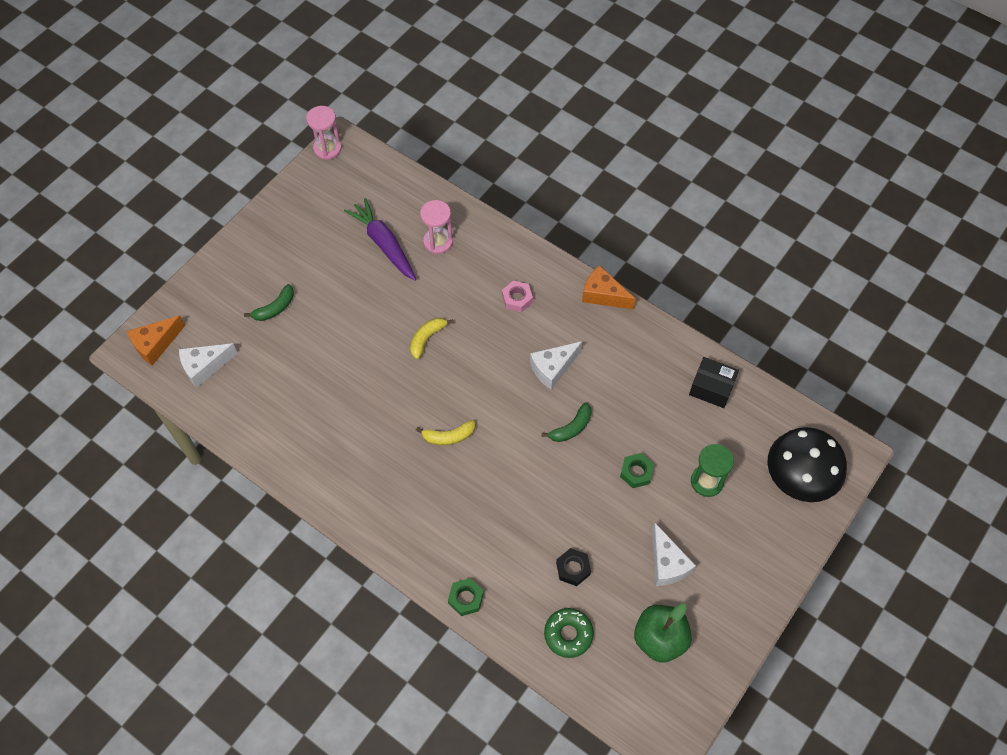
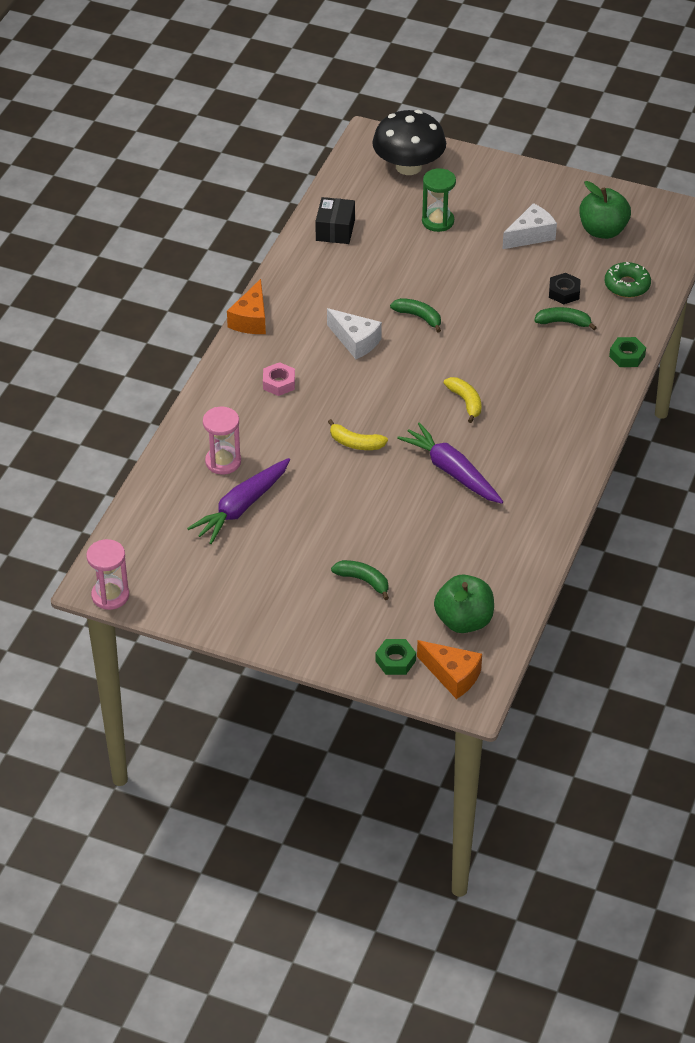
camera: 105 degrees left, 15 degrees down
(205, 367) = (464, 621): white cheese -> green apple
(368, 402) = (451, 471): none -> purple carrot
(530, 554) = (563, 322): none -> green banana
(636, 472) = (448, 267): green nut -> green nut (395, 661)

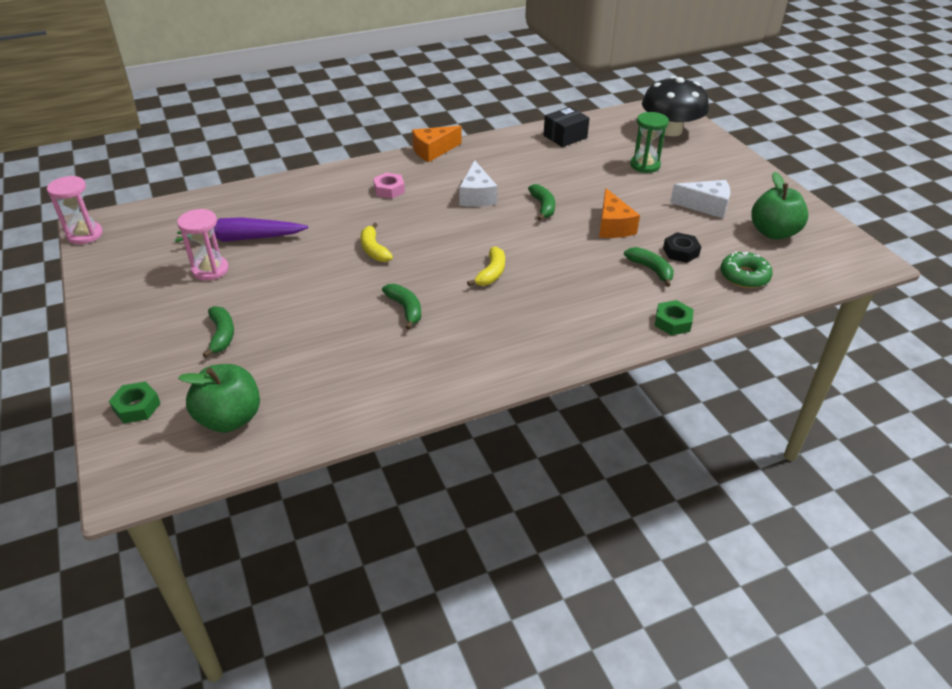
camera: 45 degrees right, 5 degrees down
(223, 462) = (279, 209): pink hourglass -> pink hourglass (210, 270)
(451, 471) = (405, 309): purple carrot -> green banana
(452, 675) = (148, 453): orange cheese -> orange cheese (613, 226)

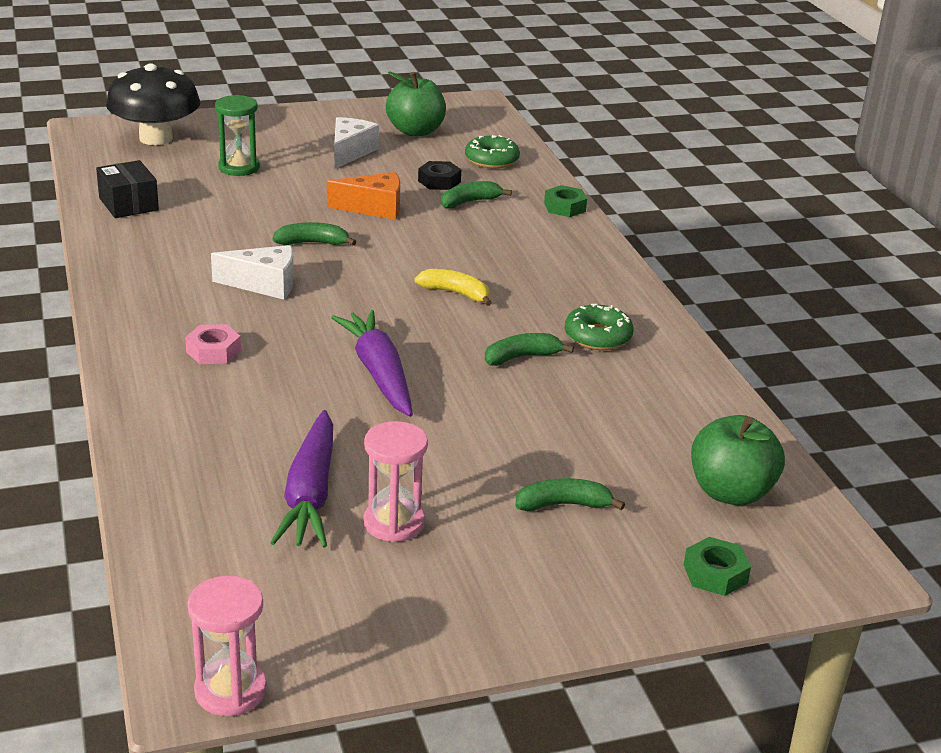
camera: 85 degrees left, 10 degrees down
(374, 250) = (378, 373): yellow banana -> purple carrot
(433, 151) = (109, 306): orange cheese -> none
(445, 347) = (597, 336): none -> green donut

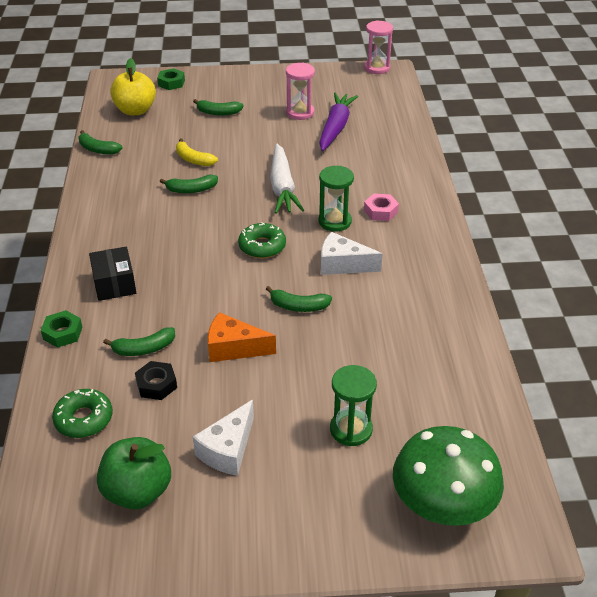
camera: 165 degrees left, 10 degrees up
(128, 204) = (456, 375): black box -> black box (114, 284)
(156, 138) = (442, 504): black mushroom -> green mushroom
(283, 332) = (335, 221): none -> green hourglass
(378, 373) = (282, 187): purple carrot -> white carrot
(455, 293) = (207, 243): yellow banana -> yellow banana (193, 159)
(597, 336) = (134, 199): green donut -> green donut (262, 246)
(724, 406) = (98, 149): none -> green banana
(730, 492) = (135, 110): green apple -> yellow apple

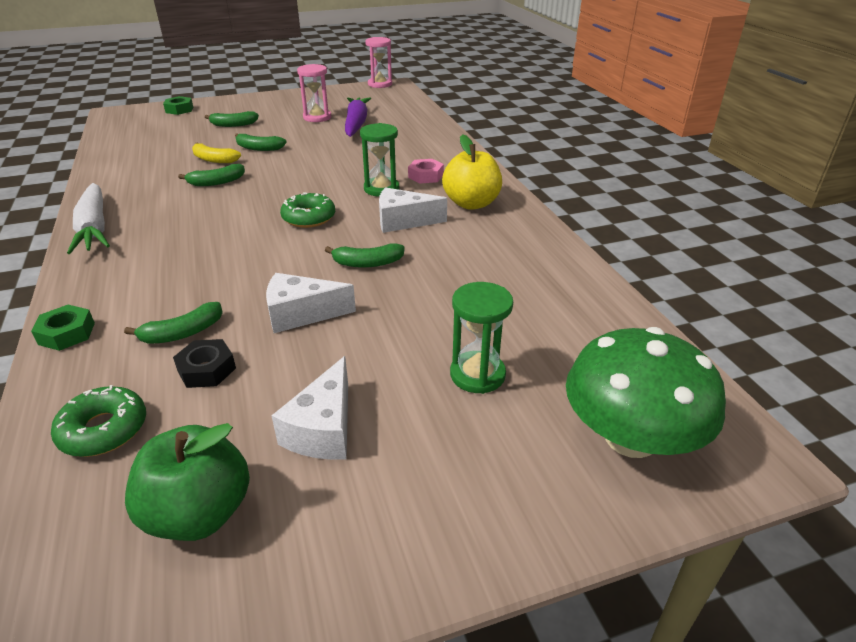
camera: 15 degrees left, 5 degrees down
(98, 149) = (103, 163): green banana -> green banana (259, 148)
(114, 284) = (135, 273): black box -> none
(135, 110) = (143, 131): yellow apple -> yellow apple (471, 203)
(234, 348) = (301, 314): orange cheese -> white cheese
(282, 187) = (316, 170): white carrot -> white carrot (94, 228)

